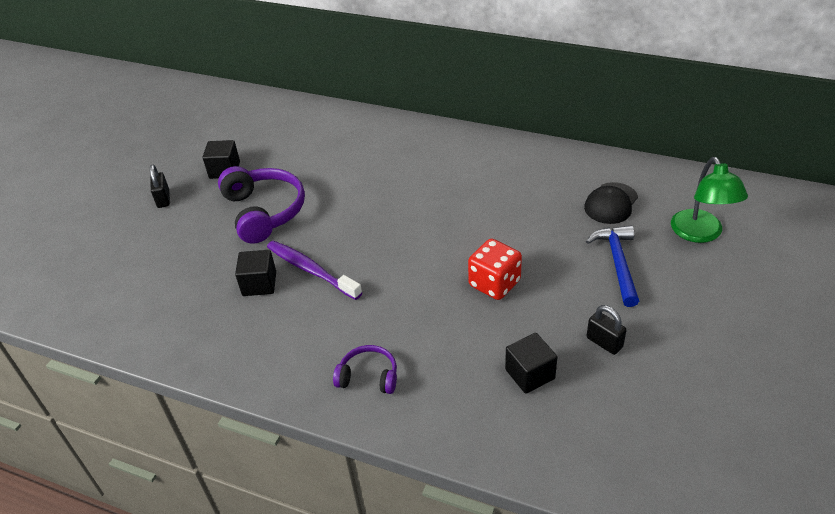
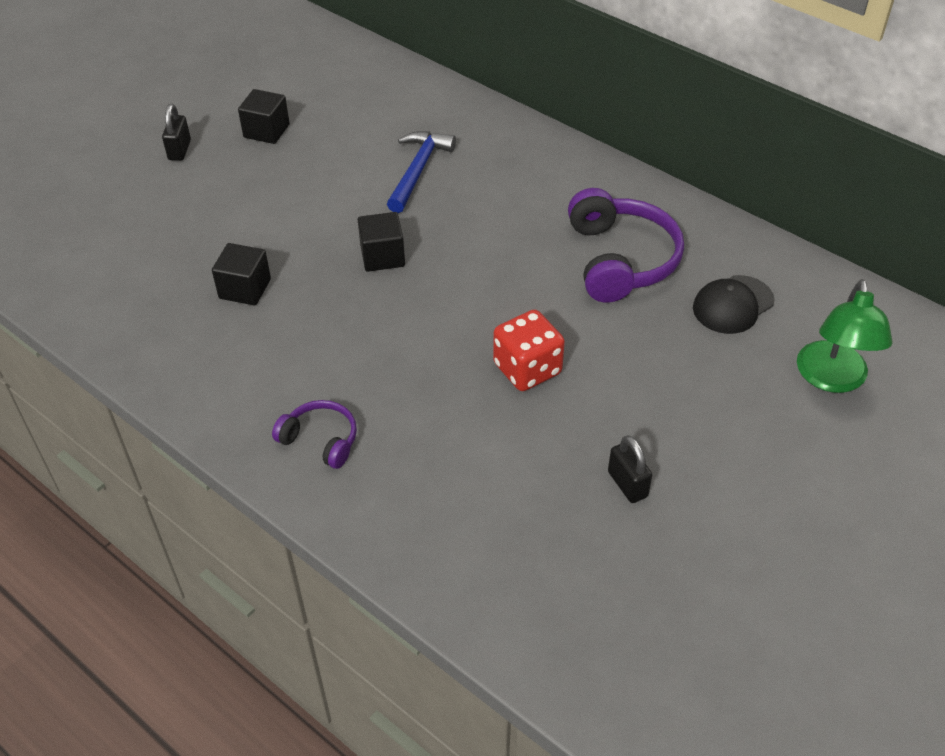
camera: 15 degrees right, 5 degrees up
(264, 212) = (290, 198): purple headphones -> purple headphones (620, 260)
(311, 270) = (312, 289): purple toothbrush -> none
(530, 374) = (514, 495): black cube -> black cube (382, 256)
(617, 263) = (699, 387): blue hammer -> blue hammer (418, 170)

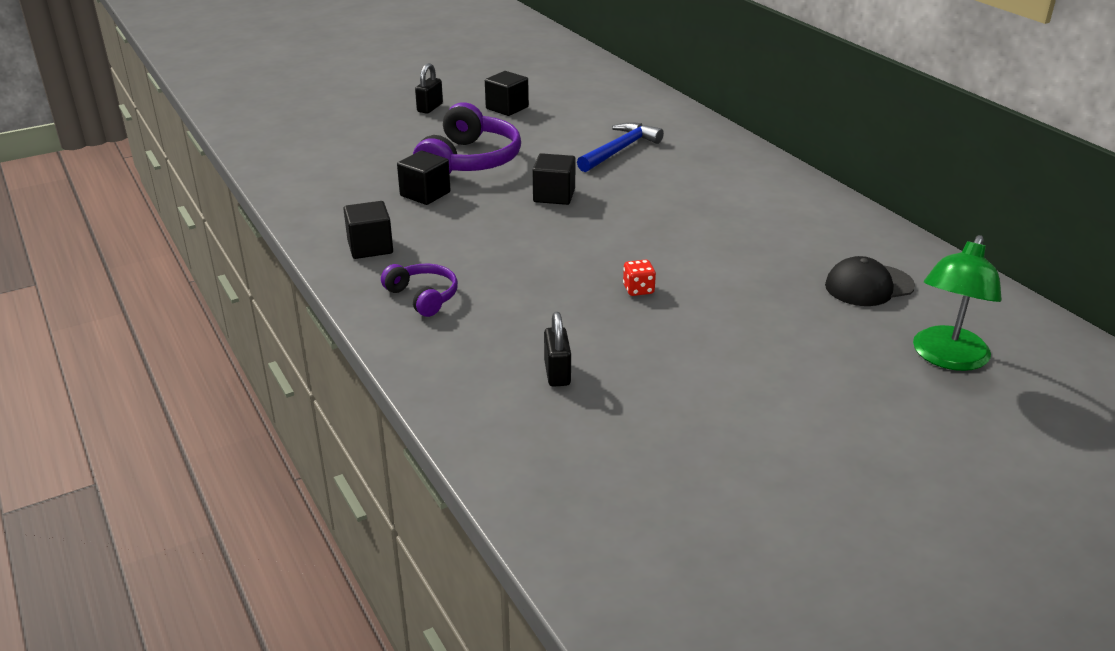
camera: 20 degrees right, 15 degrees down
(227, 384) = (370, 247): none -> black cube
(527, 369) = (638, 289): red dice -> red dice, size x0.51
(620, 260) = (772, 236): purple headphones -> purple headphones (469, 161)
(627, 484) = (687, 387): black padlock -> black padlock (557, 373)

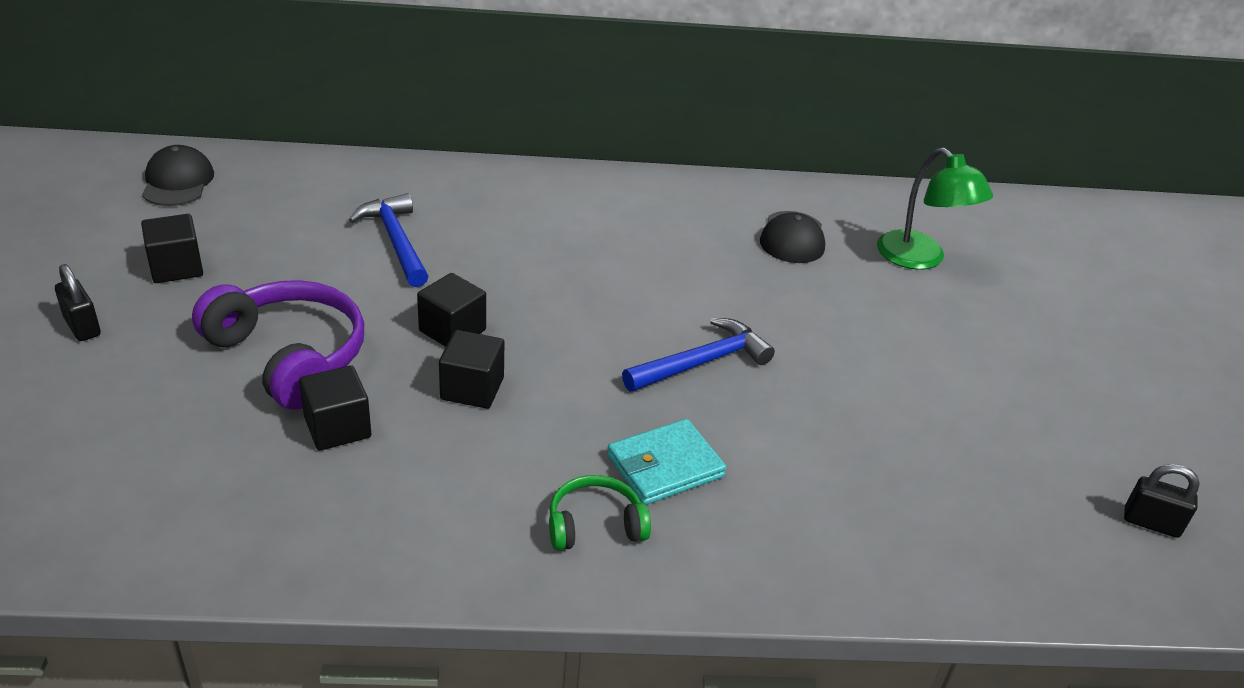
camera: 65 degrees left, 5 degrees up
(370, 247) = (431, 529): black cube -> black cube (472, 388)
(423, 297) = (595, 525): purple headphones -> green headphones
(505, 306) = (665, 466): none -> turquoise wallet
(557, 373) = (818, 482): black padlock -> black padlock (1151, 523)
(583, 79) = (177, 182): none -> black cap
(638, 289) = (702, 362): red dice -> blue hammer

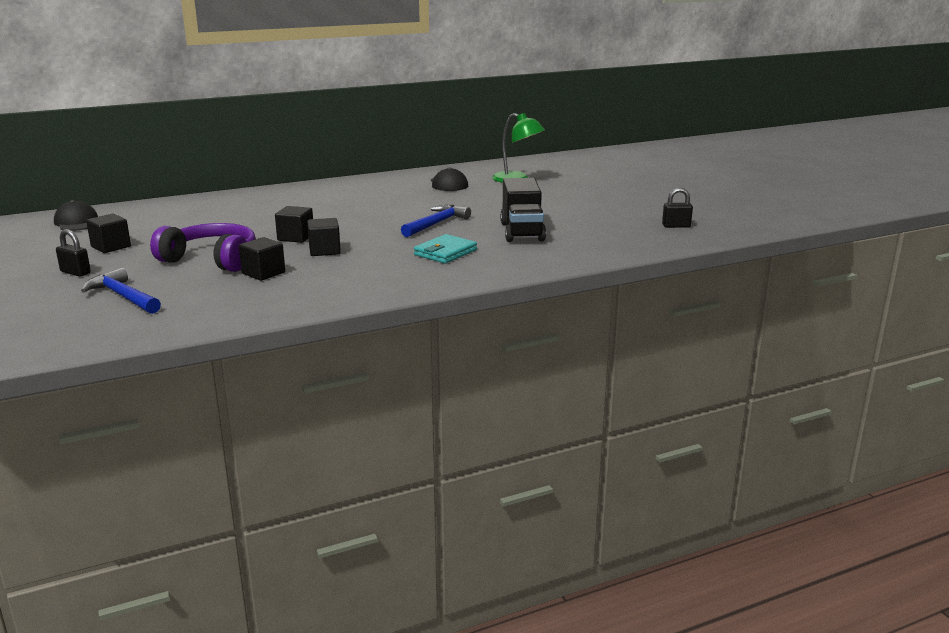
camera: 20 degrees left, 15 degrees down
(395, 241) = (233, 218): blue hammer -> blue hammer (123, 296)
(595, 525) = (426, 273): green headphones -> none
(838, 442) = (522, 232): none -> black truck

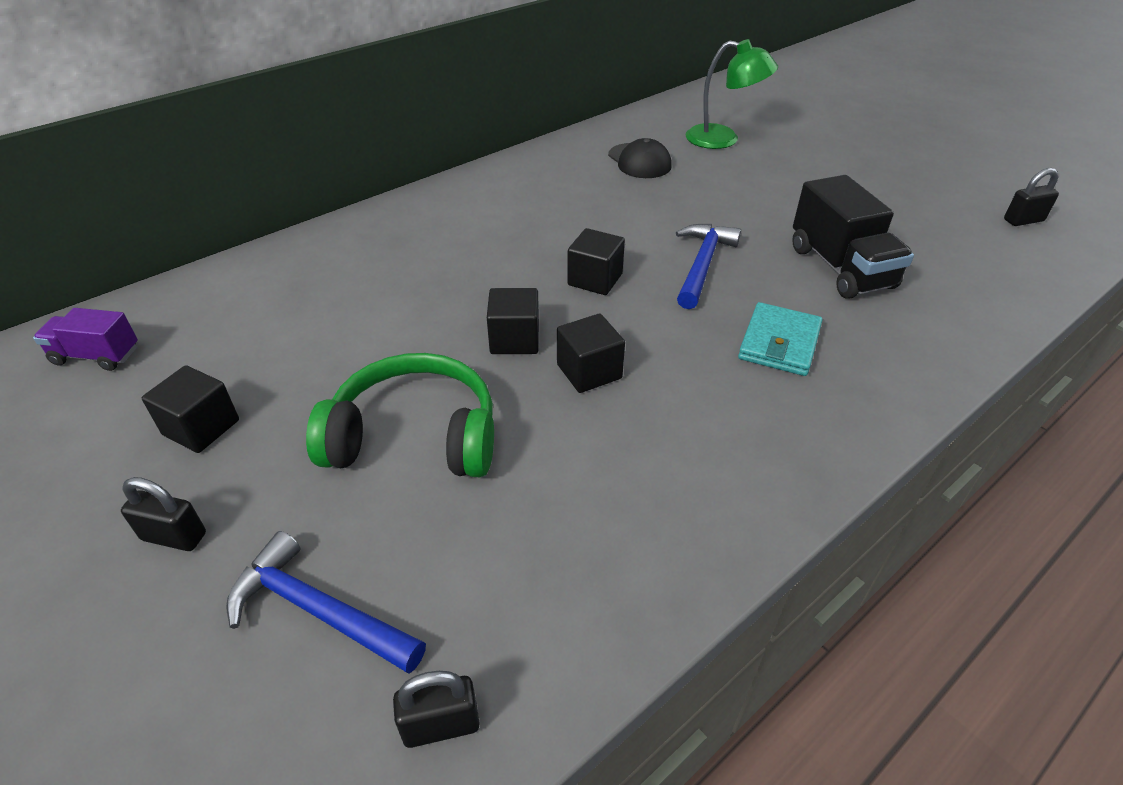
camera: 15 degrees left, 20 degrees up
(77, 222) = (96, 356): black cap -> purple truck
(150, 326) = (441, 725): none -> black padlock
(212, 259) = (415, 437): purple headphones -> green headphones
(263, 273) = (535, 465): black cube -> black cube (595, 279)

